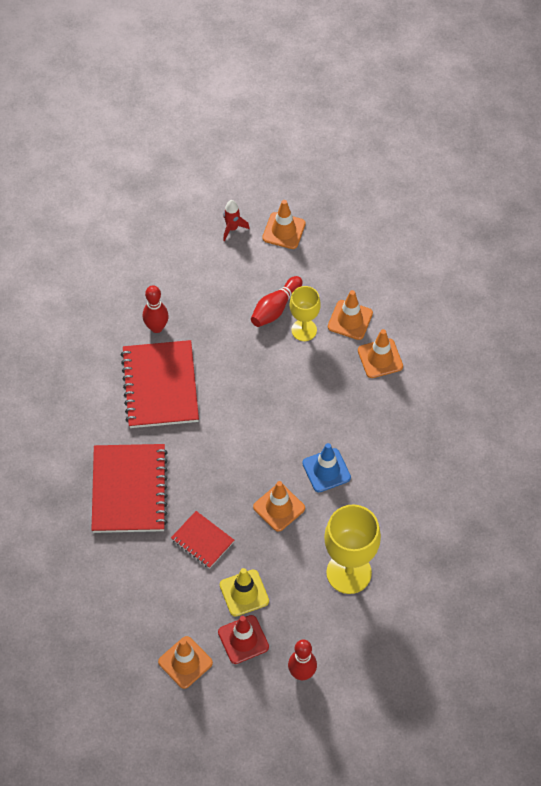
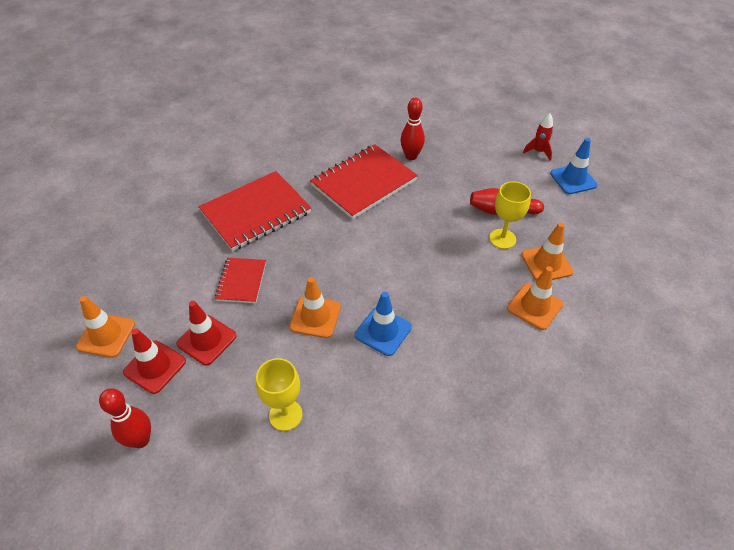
camera: 55 degrees right, 10 degrees down
(244, 593) = (206, 340): yellow traffic cone -> red traffic cone
(284, 231) = (573, 179): orange traffic cone -> blue traffic cone
(349, 573) = (285, 415): yellow goblet -> yellow goblet, size x0.61

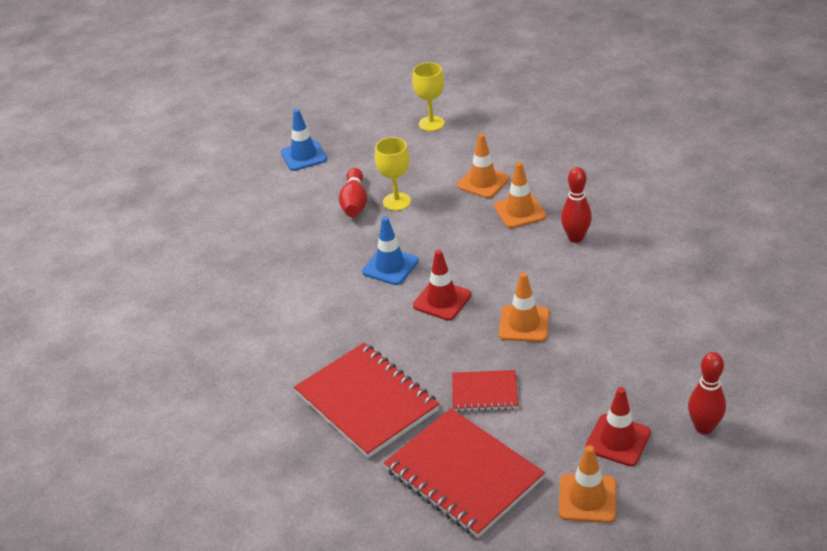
camera: 90 degrees left, 10 degrees down
(206, 340) = (572, 405): red traffic cone -> red traffic cone (442, 300)
(285, 415) = (643, 328): yellow goblet -> yellow goblet (431, 123)
(363, 183) = (309, 310): red notebook -> red notebook (463, 475)
(383, 331) = (532, 274): blue traffic cone -> blue traffic cone (390, 266)
(411, 156) = (258, 274): red bowling pin -> red bowling pin (575, 238)
(538, 152) = (256, 178): red rocket -> none
(546, 263) = (428, 175): orange traffic cone -> orange traffic cone (520, 211)

